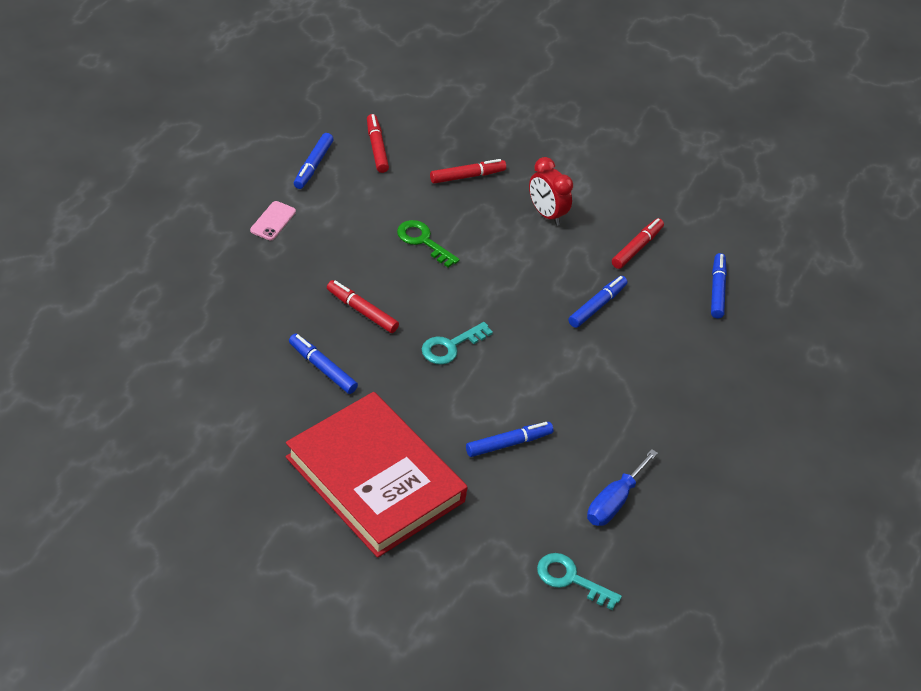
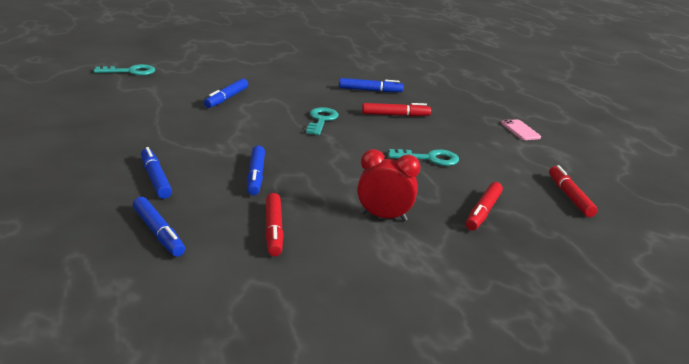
camera: 140 degrees right, 20 degrees down
(313, 165) = (571, 165): blue marker -> blue marker (155, 179)
(375, 479) = (278, 70): red book -> none
(376, 148) = (570, 196): red marker -> red marker turned 135 degrees counterclockwise
(423, 241) = (429, 158): green key -> turquoise key
(614, 501) = (132, 98): blue screwdriver -> none

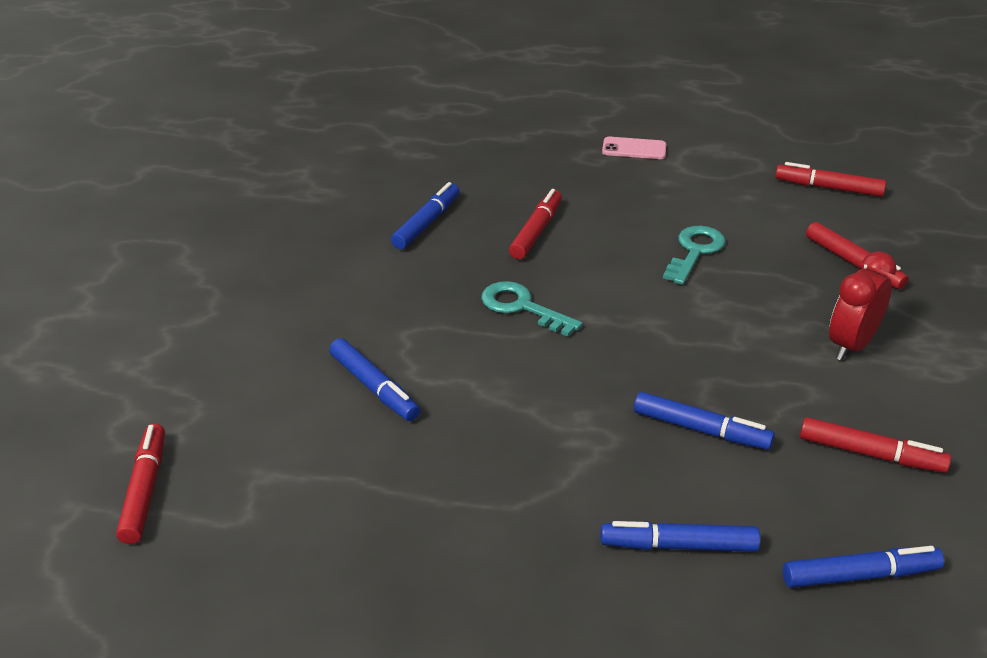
camera: 60 degrees left, 10 degrees up
(130, 71) = (145, 490): turquoise key -> red marker

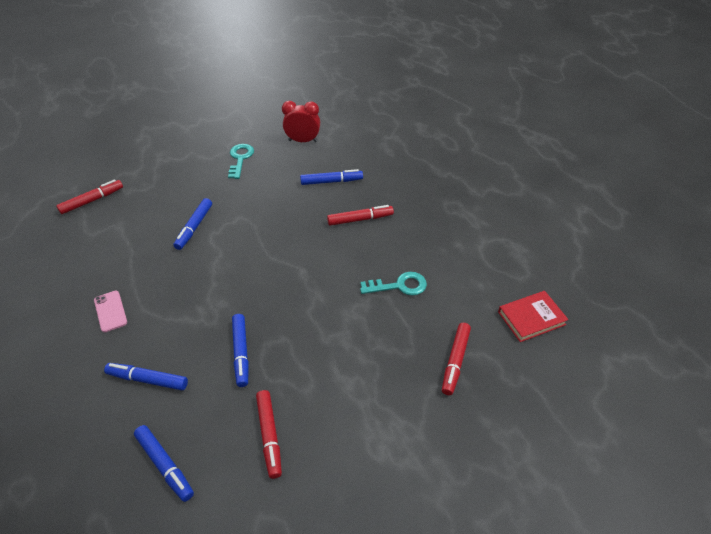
camera: 55 degrees right, 10 degrees up
(522, 307) = (290, 244): turquoise key -> turquoise key (240, 159)
(634, 149) = (479, 218): pink phone -> pink phone (110, 311)
(678, 545) = (148, 379): blue marker -> blue marker turned 45 degrees counterclockwise
(828, 188) = (531, 318): red marker -> red book
(851, 345) = (366, 390): red clock -> red clock (303, 141)

